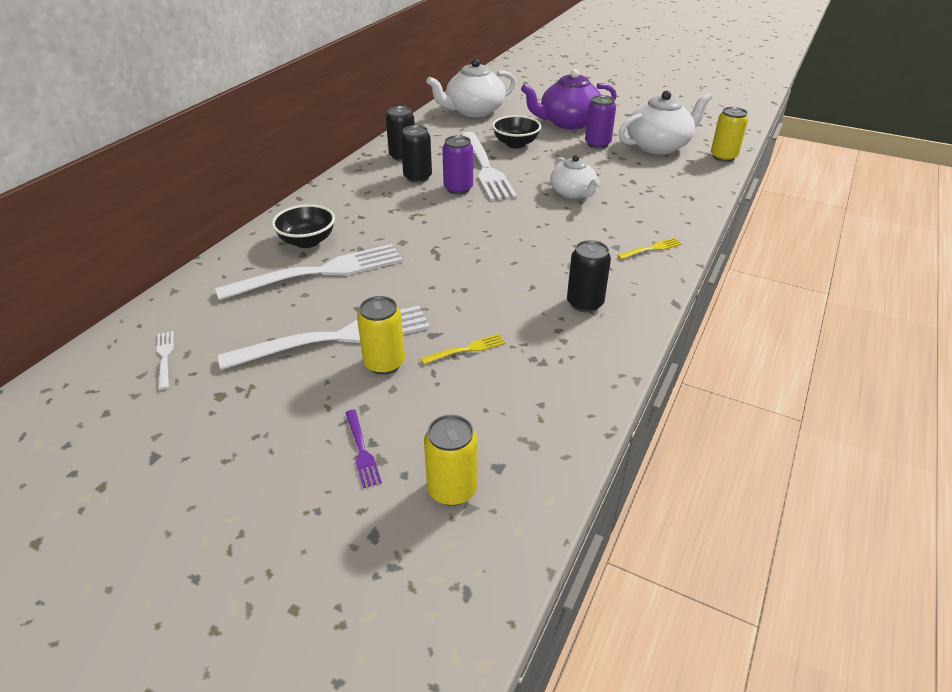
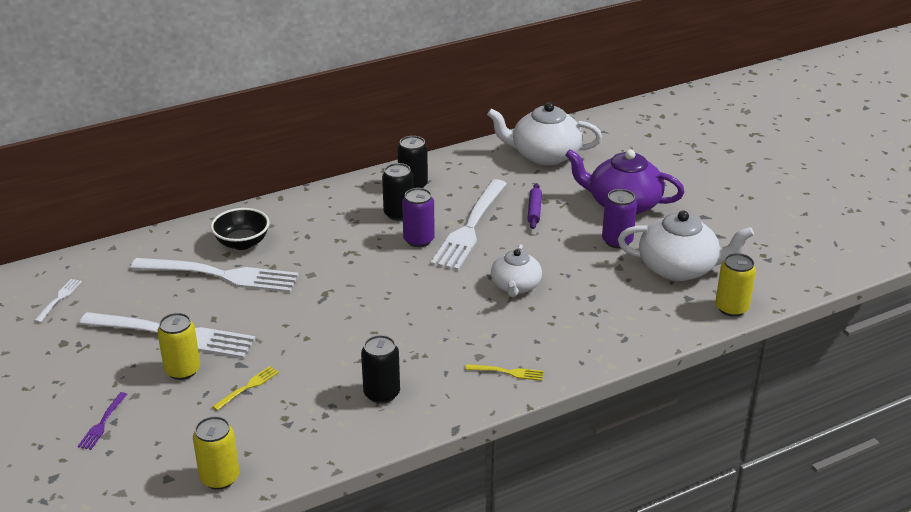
camera: 35 degrees right, 5 degrees down
(452, 489) = (124, 476): yellow can -> yellow can (220, 478)
(466, 349) = (248, 387): yellow fork -> yellow fork turned 60 degrees counterclockwise
(515, 144) = (534, 210): black bowl -> purple rolling pin

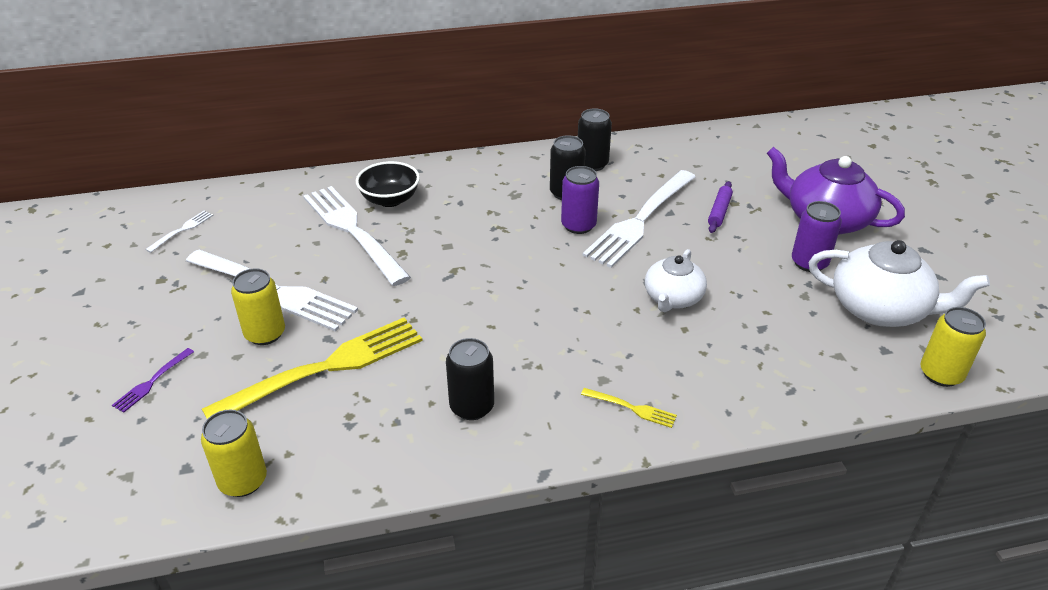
camera: 15 degrees right, 5 degrees up
(220, 275) = (353, 231): white fork -> white fork turned 150 degrees counterclockwise
(248, 387) = (325, 368): yellow fork -> yellow fork, size x2.40
(544, 155) = (747, 151): white teapot -> none

